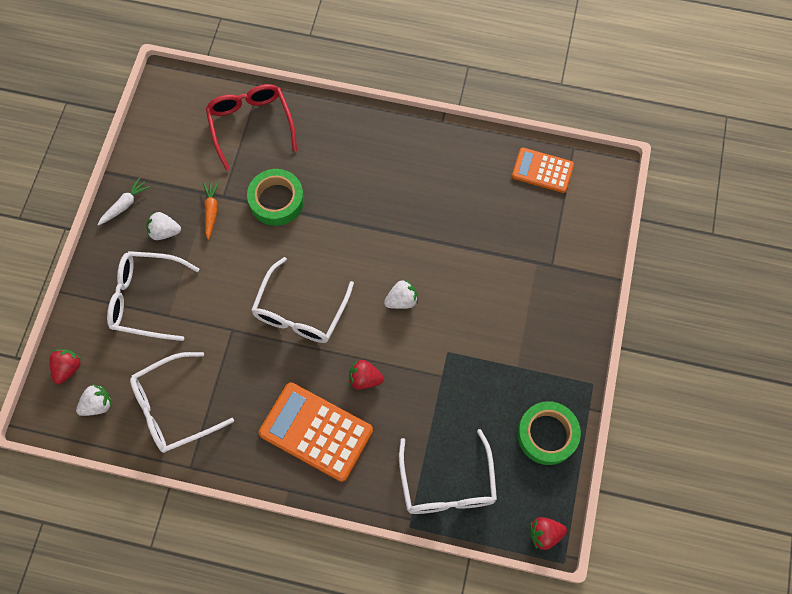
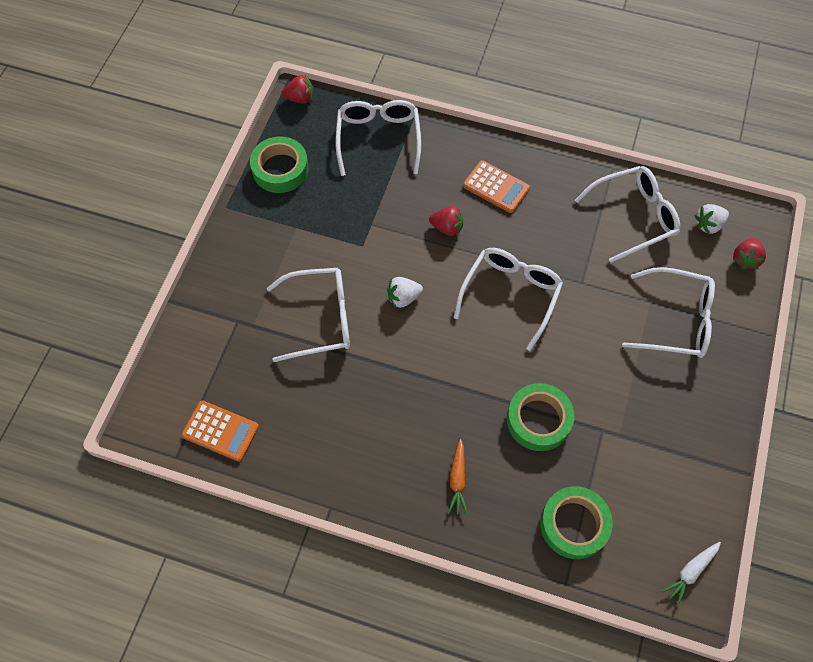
camera: 175 degrees left, 5 degrees down
(125, 205) = (718, 429): white carrot -> white carrot (690, 572)
(164, 232) = (666, 393): white strawberry -> none
(211, 211) = (614, 413): orange carrot -> orange carrot (458, 480)
(251, 125) = (574, 524): red glasses -> green tape
(316, 431) = (496, 187): orange calculator -> orange calculator, size x0.62
(476, 274) = (320, 319): none -> white glasses

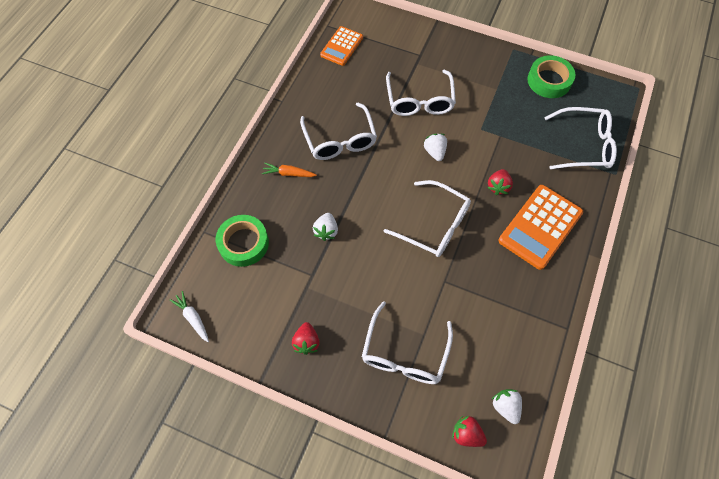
camera: 95 degrees right, 0 degrees up
(300, 98) = (619, 95): red strawberry -> red strawberry (306, 342)
(496, 187) = (540, 227): orange calculator -> orange calculator, size x1.61
(538, 420) = (326, 231): green tape -> white strawberry
(634, 216) = (513, 337): white glasses -> white glasses (340, 140)

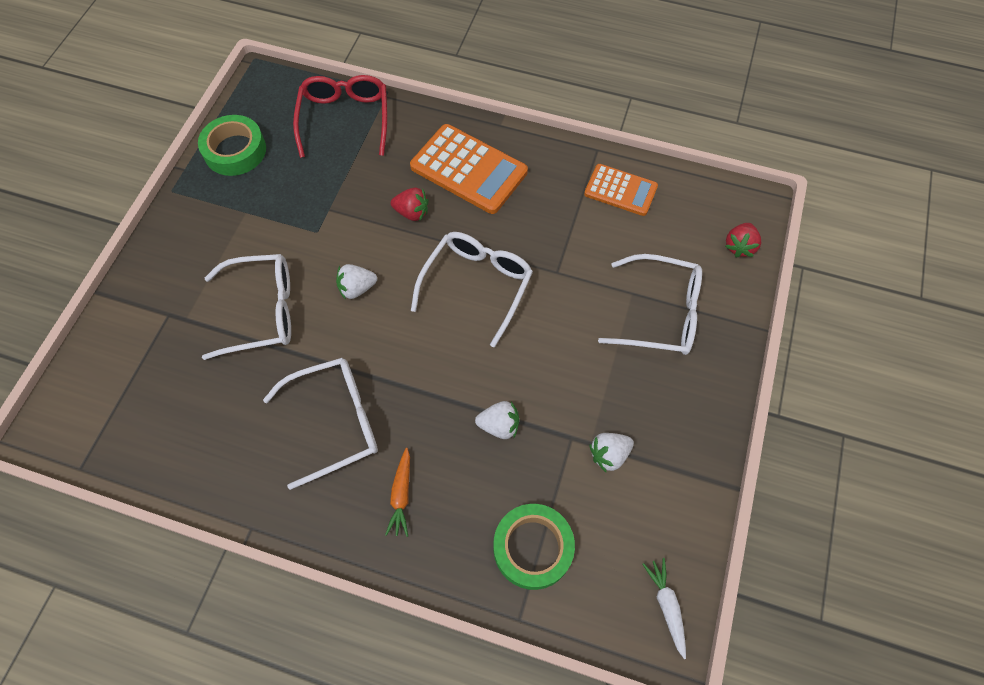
camera: 95 degrees left, 0 degrees up
(193, 318) = (666, 606): white carrot -> white carrot turned 120 degrees clockwise
(306, 342) = (670, 433): red strawberry -> none
(341, 46) = (134, 438): orange calculator -> orange calculator (620, 190)
(505, 407) = (700, 209): white strawberry -> white strawberry (609, 454)
(584, 145) = (345, 119): white glasses -> red glasses

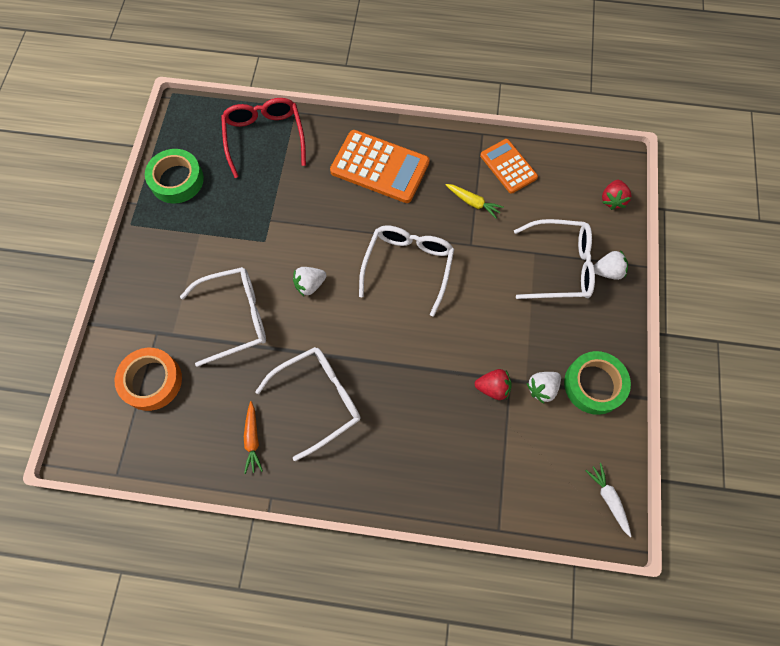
camera: 10 degrees left, 5 degrees up
(148, 368) = (151, 381): none -> orange tape
(401, 495) = (385, 450): orange carrot -> orange carrot (253, 439)
(412, 212) = (341, 212): red strawberry -> red strawberry (493, 388)
(499, 425) = (451, 380): white strawberry -> white strawberry (607, 271)
(532, 548) = (497, 473): green tape -> green tape (594, 385)
(570, 225) = (473, 203): none -> yellow carrot
(620, 190) = (508, 166): orange calculator -> orange calculator turned 135 degrees counterclockwise

